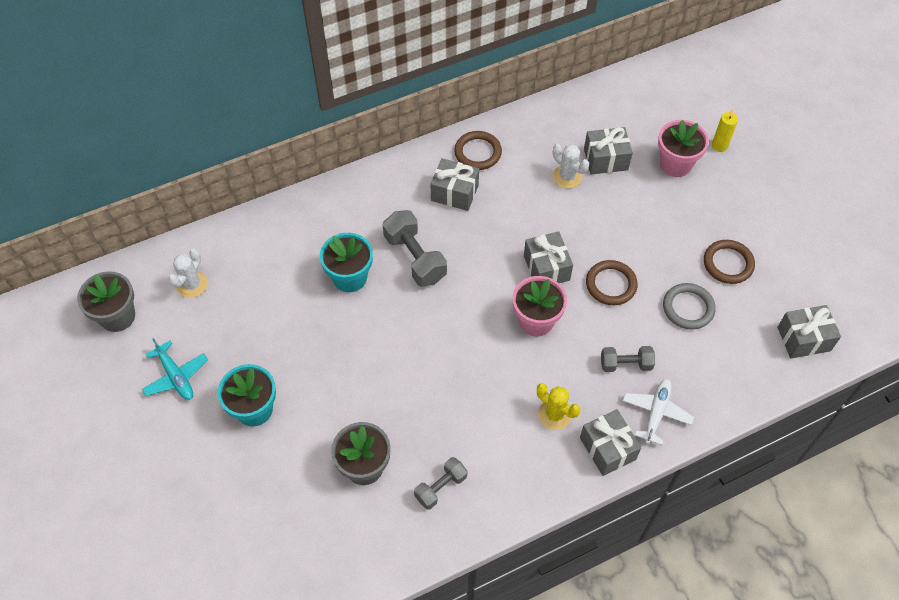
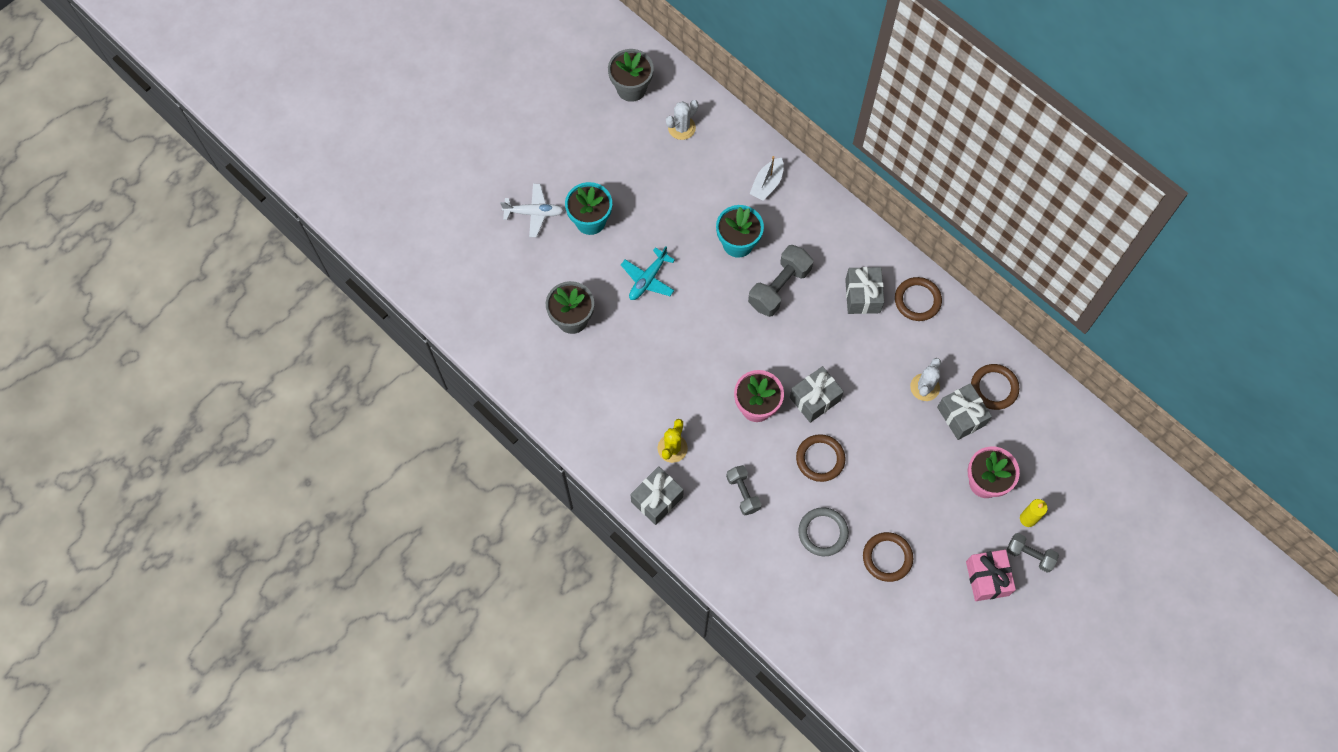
camera: 70 degrees right, 10 degrees up
(176, 376) = (596, 153): turquoise plane -> turquoise plane (648, 279)
(192, 284) = (681, 128): white cactus -> white cactus turned 45 degrees counterclockwise
(297, 230) = (767, 184): none -> white boat
(441, 487) = (576, 381): grey dumbbell -> grey dumbbell (1029, 555)
(587, 126) = (994, 388): none -> brown ring
(656, 413) = (705, 530): white plane -> white plane (534, 213)
(768, 194) = (987, 578): none -> pink gift
(803, 339) = (831, 643): grey gift -> none

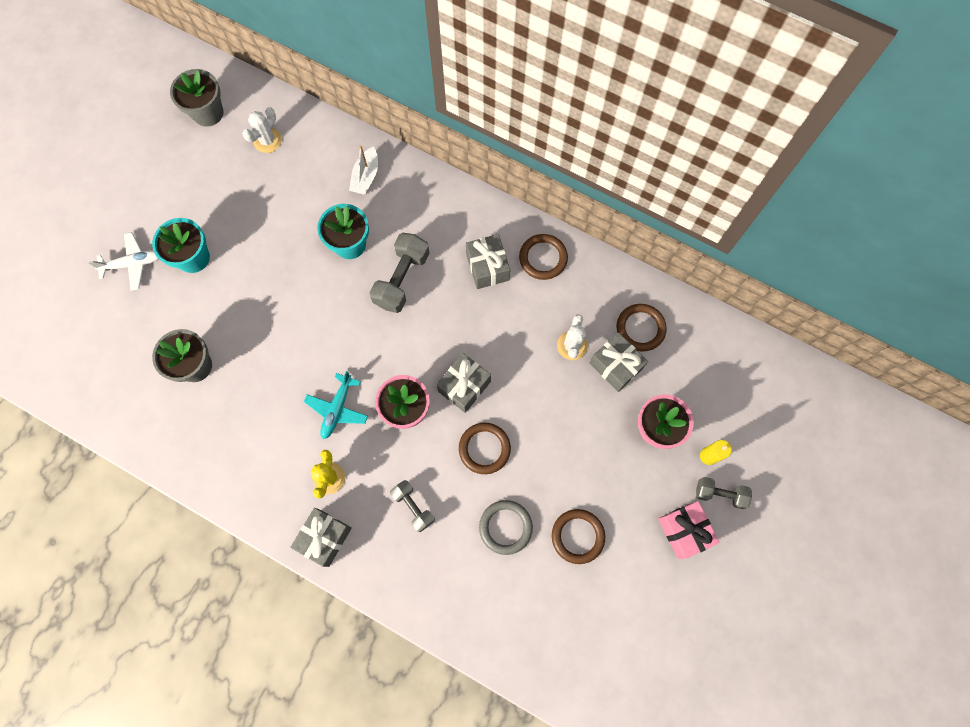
camera: 15 degrees left, 5 degrees up
(648, 279) = (265, 304): turquoise plane -> turquoise plane (337, 409)

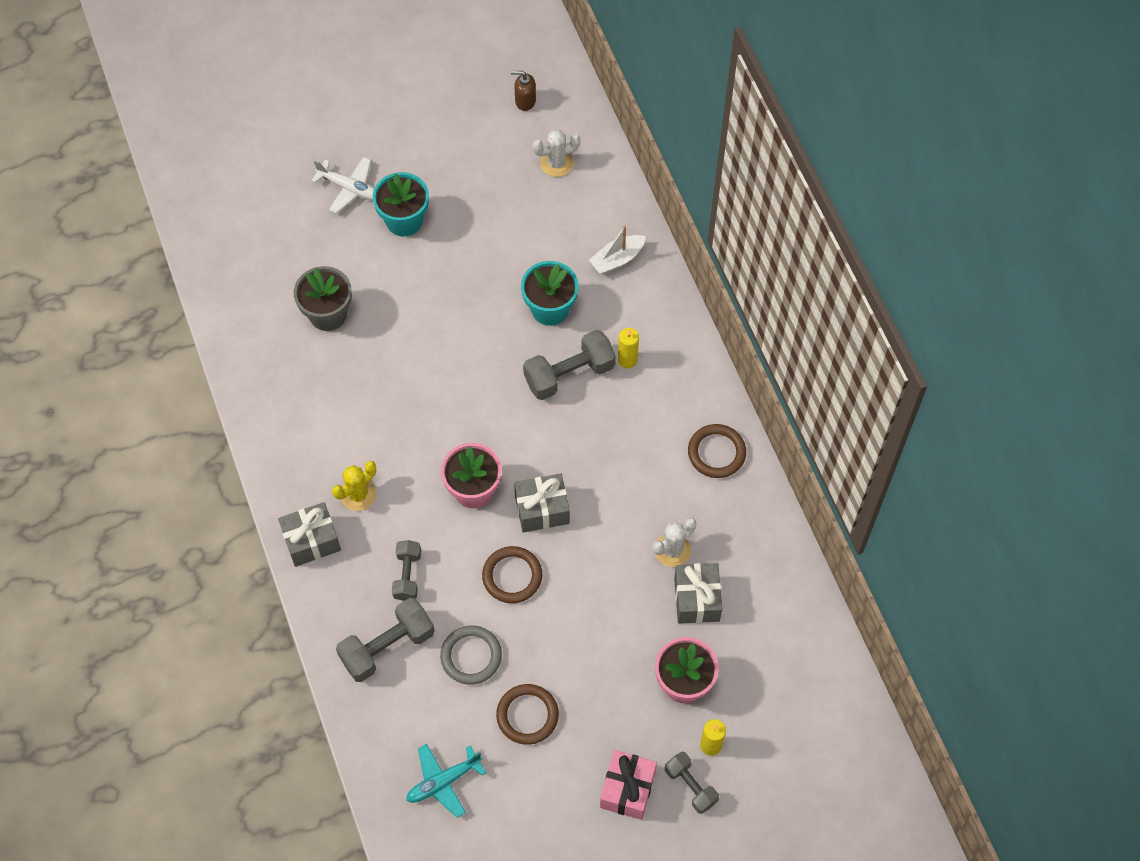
camera: 40 degrees right, 10 degrees down
(208, 113) = (525, 101): grey flower pot -> brown soap dispenser
(337, 409) = (415, 442): turquoise plane -> turquoise plane (443, 782)
(432, 240) = (627, 360): none -> yellow candle
(443, 569) = (387, 647): none -> grey dumbbell
(487, 267) = (657, 422): grey gift -> none
(640, 328) = (751, 585): brown ring -> none

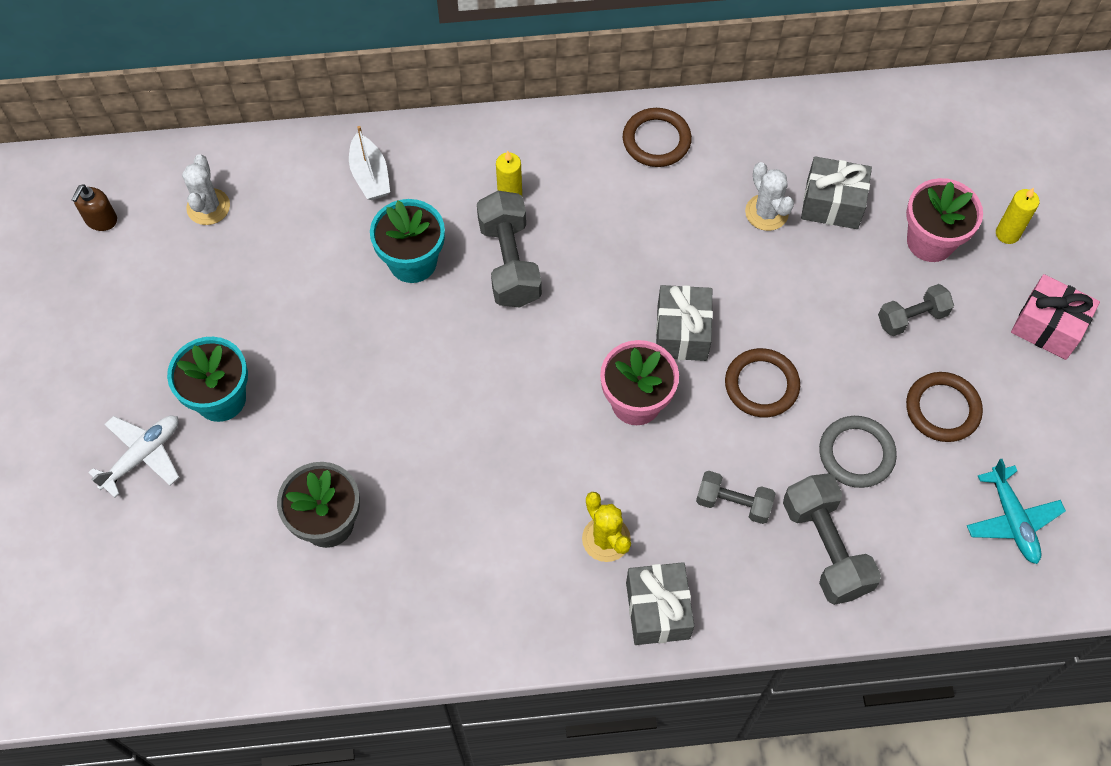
camera: 75 degrees left, 0 degrees up
(690, 786) = (1052, 265): grey dumbbell -> grey dumbbell (912, 318)

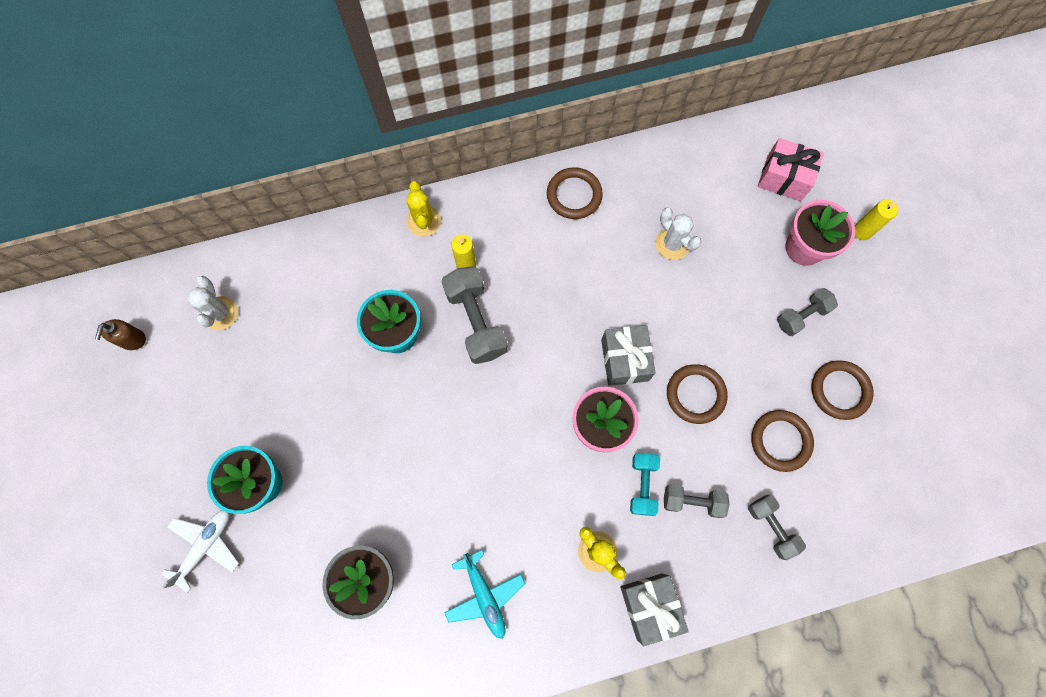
camera: 10 degrees left, 10 degrees up
(370, 176) = (349, 263): white boat -> none
(468, 142) = (423, 221): none -> yellow cactus
(676, 475) = (642, 485): none -> turquoise dumbbell
(825, 547) = (771, 527): grey dumbbell -> grey dumbbell, size x0.62
(832, 204) = (722, 228): grey gift -> none
(856, 453) = (780, 441): grey ring -> brown ring
(1012, 520) = (910, 477): turquoise plane -> turquoise plane (484, 595)
(1047, 327) = (907, 306): pink gift -> pink gift (784, 178)

